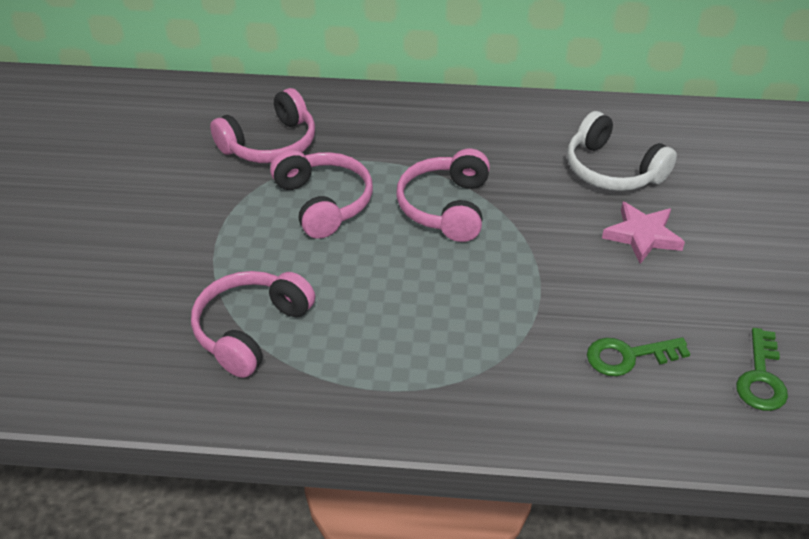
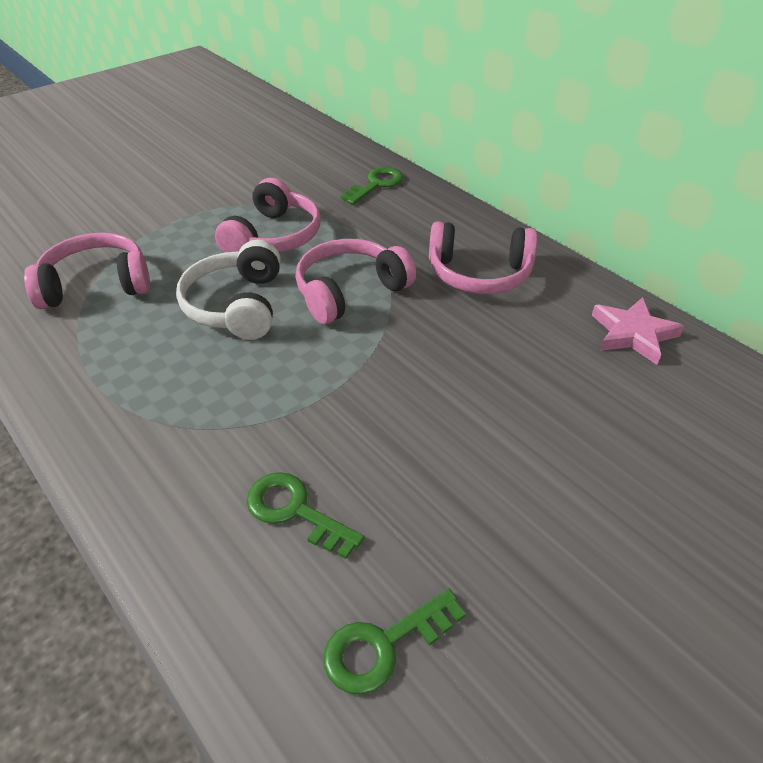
camera: 45 degrees right, 0 degrees up
(270, 144) = (304, 183): pink headphones -> pink headphones (479, 274)
(330, 113) = (376, 185): none -> green key
(612, 170) = (539, 351): white headphones -> white headphones (236, 305)
(642, 235) = (479, 422): pink star -> pink star (633, 334)

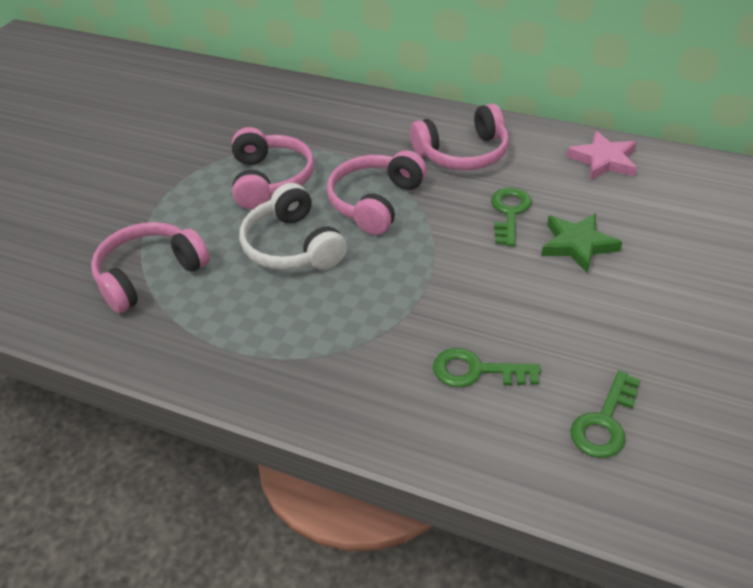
camera: 25 degrees left, 0 degrees up
(376, 185) = (318, 107): green key -> green key (509, 213)
(525, 417) = (577, 245): none -> green star

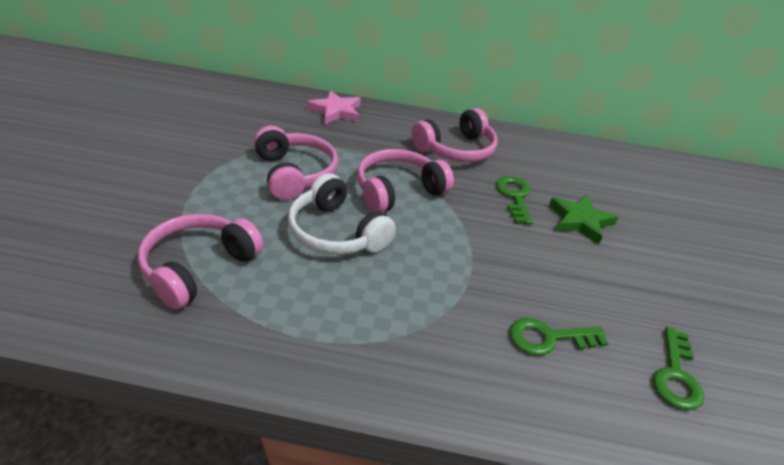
camera: 20 degrees left, 5 degrees down
(375, 202) = (398, 191): pink headphones -> pink headphones turned 45 degrees clockwise
(604, 160) = (568, 154): pink star -> pink star (336, 111)

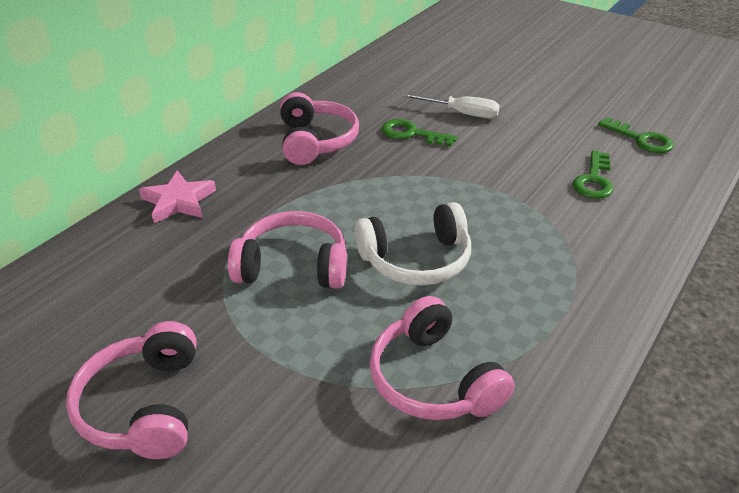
camera: 60 degrees left, 0 degrees up
(398, 191) = (366, 199): pink headphones -> pink headphones (143, 406)
(580, 221) = (461, 113): green star -> white screwdriver

